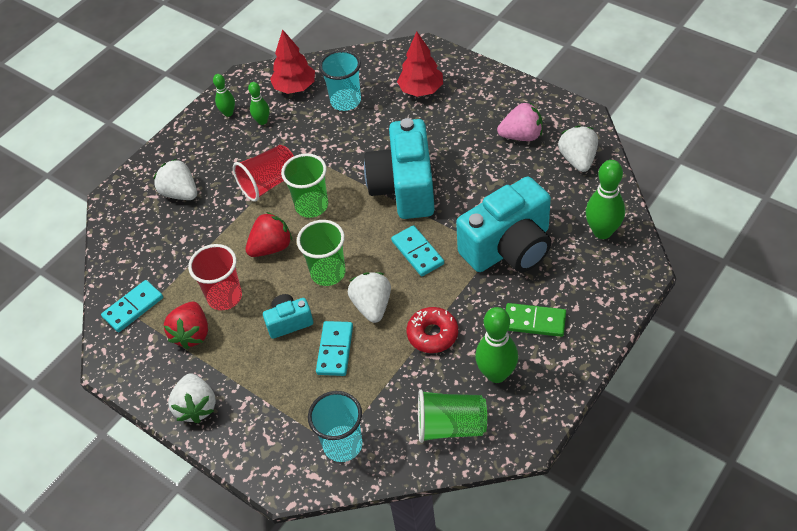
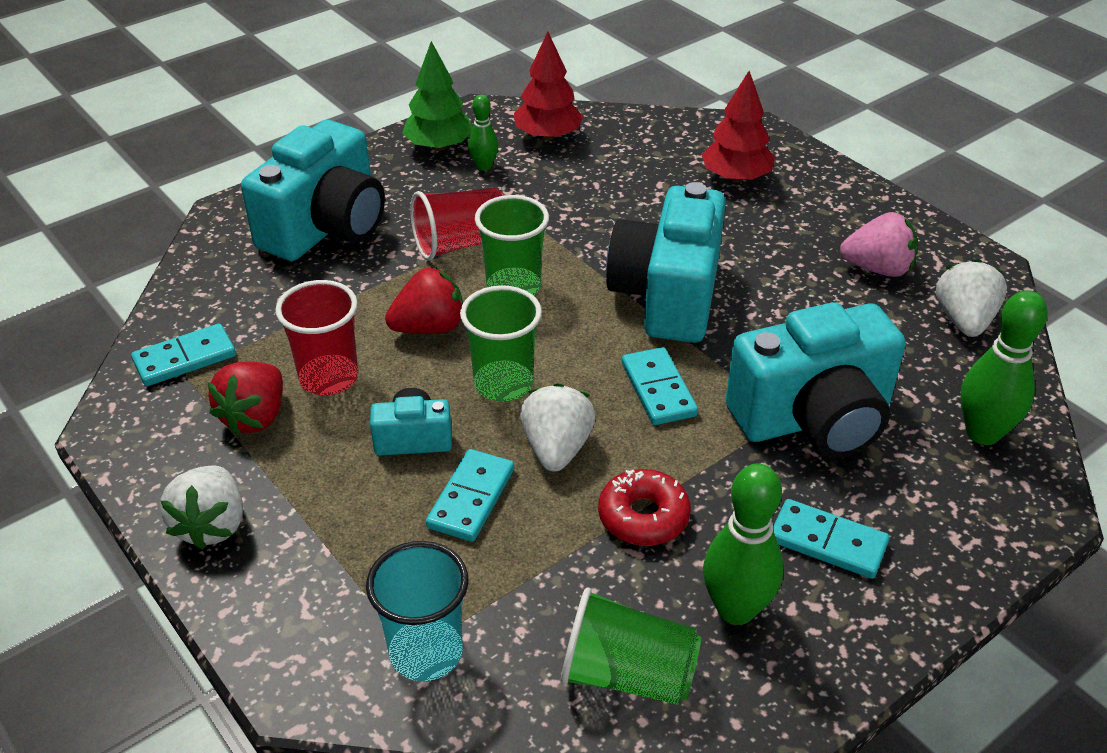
camera: 10 degrees right, 10 degrees down
(180, 193) = (326, 227): white strawberry -> turquoise camera
(228, 113) = (439, 146): green bowling pin -> green tree
(345, 101) = (616, 168): turquoise cup -> none
(534, 322) = (827, 542): green domino -> turquoise domino

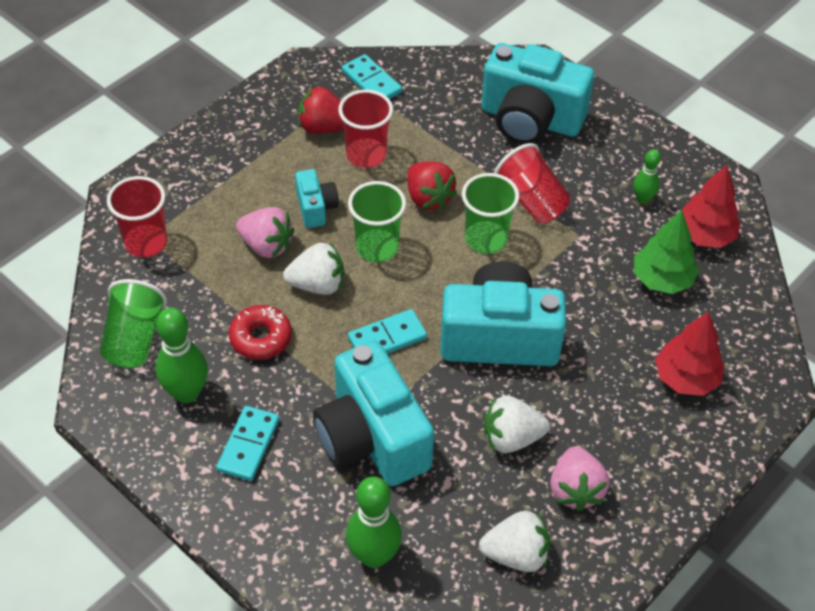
camera: 80 degrees right, 10 degrees up
(212, 525) = (231, 130): white strawberry -> white strawberry (511, 438)
(426, 652) = (146, 243): turquoise cup -> red cup
(439, 146) = (662, 166): green tree -> green tree (662, 279)
(471, 498) = (266, 246): turquoise domino -> pink strawberry

